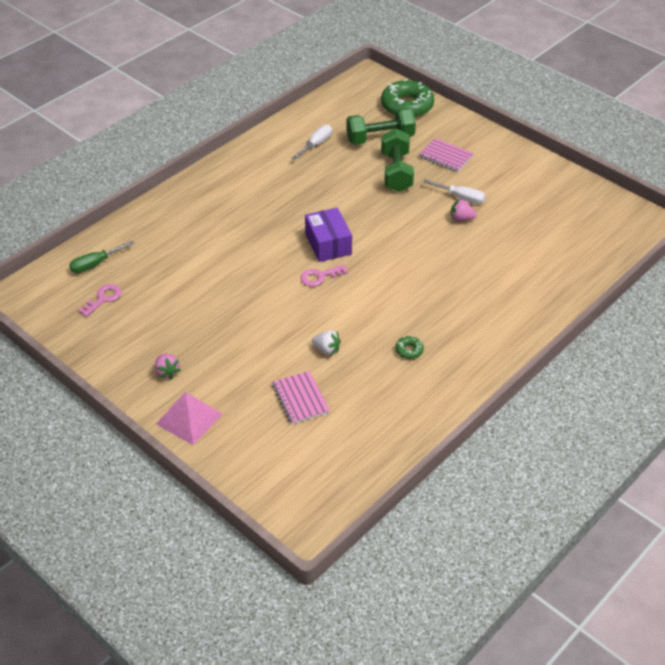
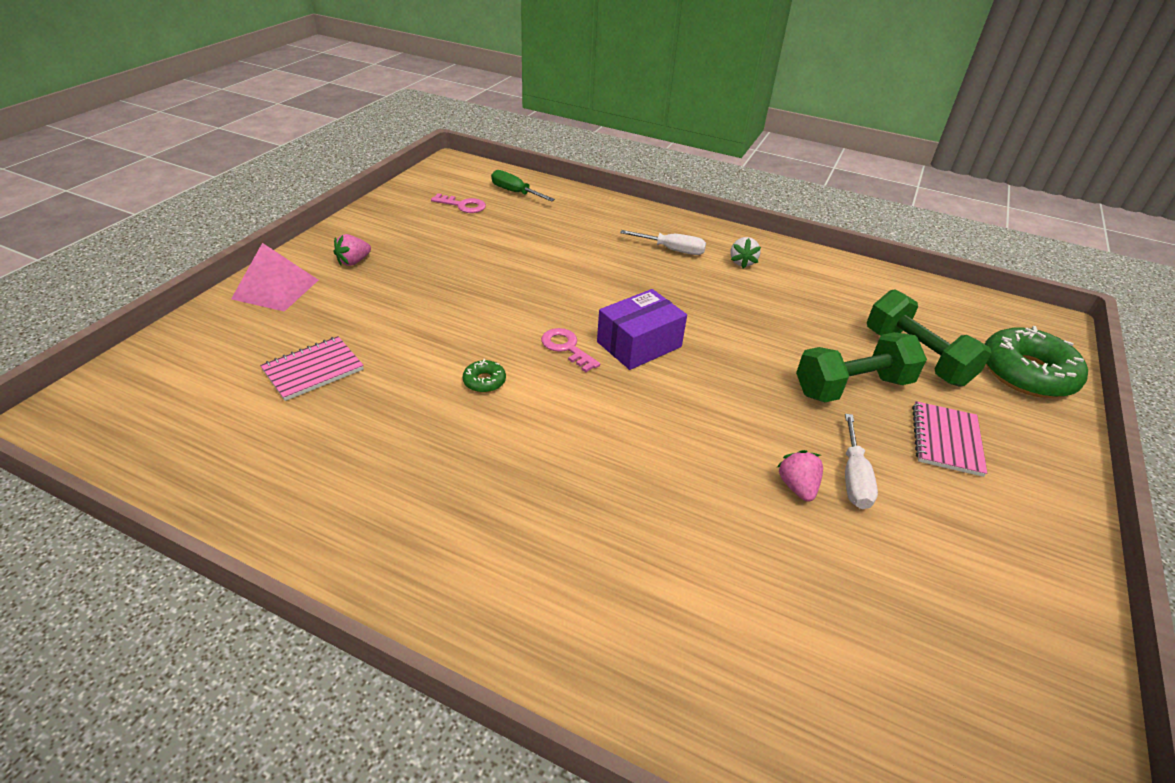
camera: 70 degrees right, 5 degrees down
(316, 144) = (842, 300): white screwdriver -> white screwdriver (672, 250)
(326, 349) = (416, 378): white strawberry -> white strawberry (742, 262)
(409, 350) = (433, 469): green donut -> green donut (484, 381)

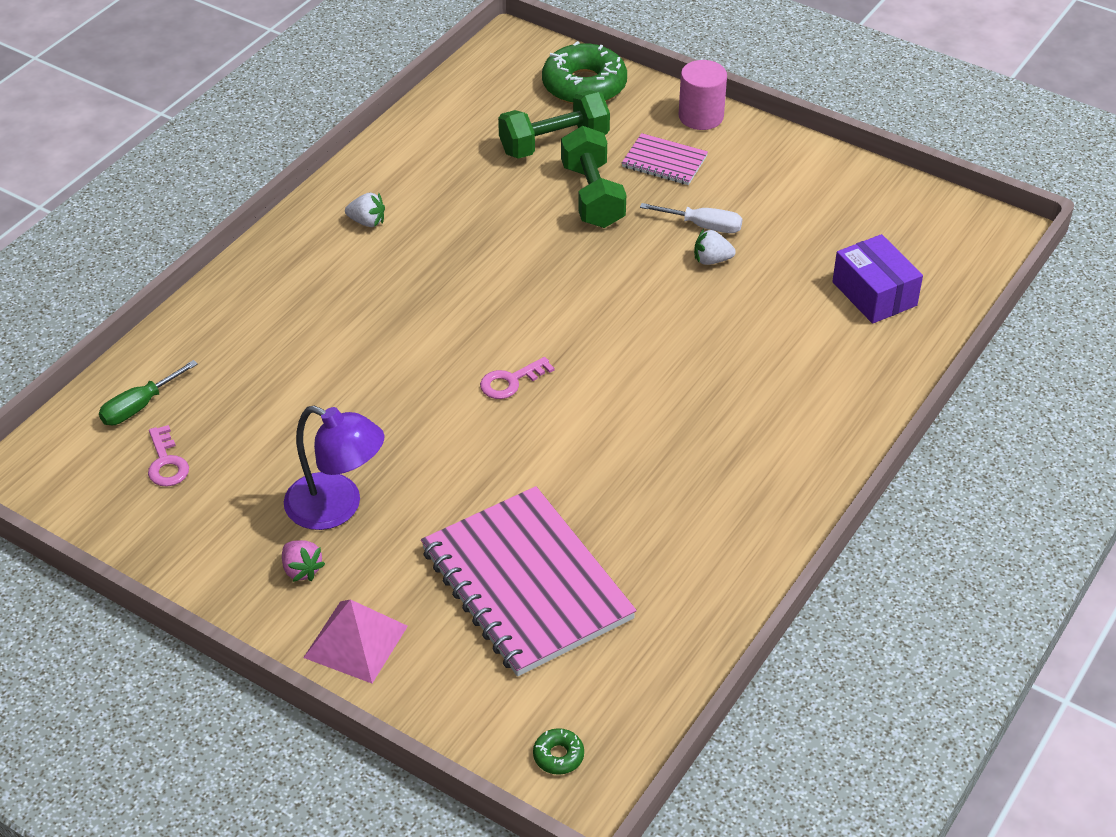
camera: 80 degrees left, 5 degrees up
(313, 370) = (526, 584): pink notebook -> pink notebook, size x2.11
(415, 271) = (337, 507): none -> purple lamp
(463, 205) = (166, 462): pink key -> pink key turned 135 degrees clockwise
(484, 381) = (559, 446): green donut -> green donut (558, 756)
(639, 344) = (511, 327): purple box -> purple box (874, 294)
(672, 250) = (329, 274): white screwdriver -> none
(797, 487) = (711, 260): pink strawberry -> white strawberry
(1054, 470) = (701, 116): none -> pink cylinder

